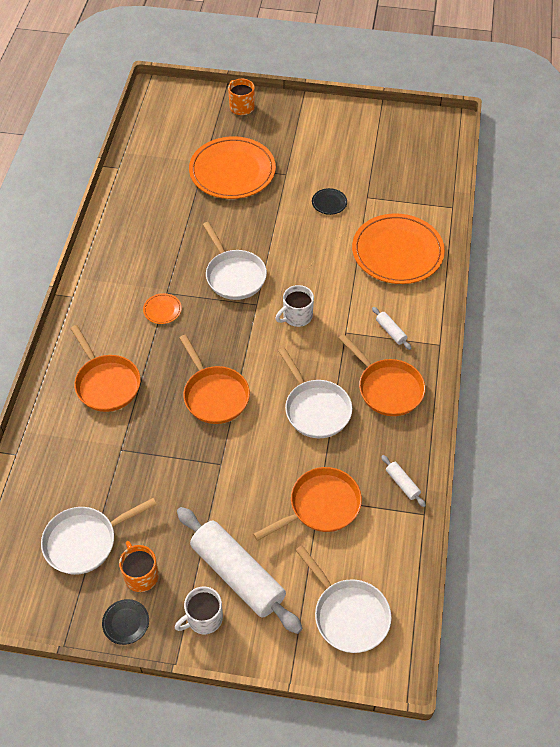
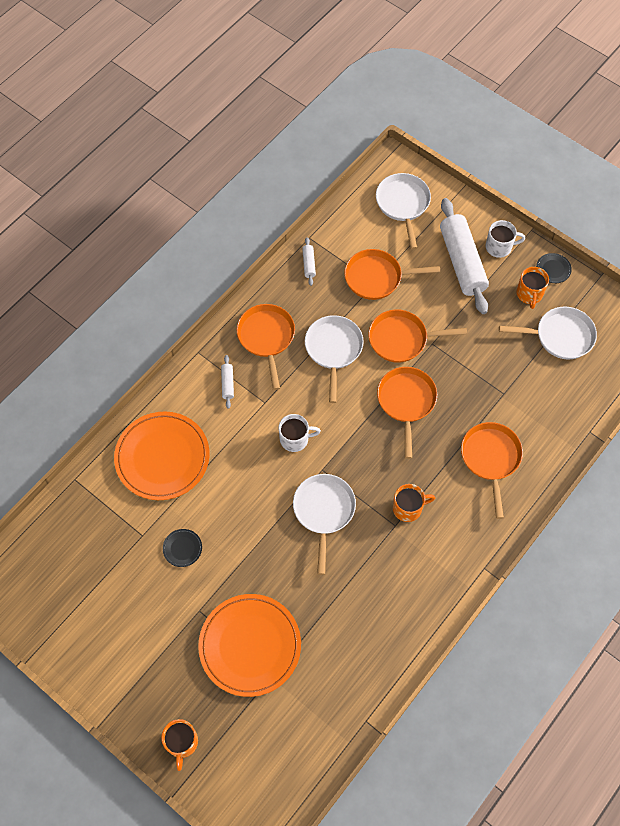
camera: 150 degrees left, 10 degrees up
(162, 310) = (408, 508): orange plate -> orange mug
(254, 453) = (402, 339): none -> orange pan

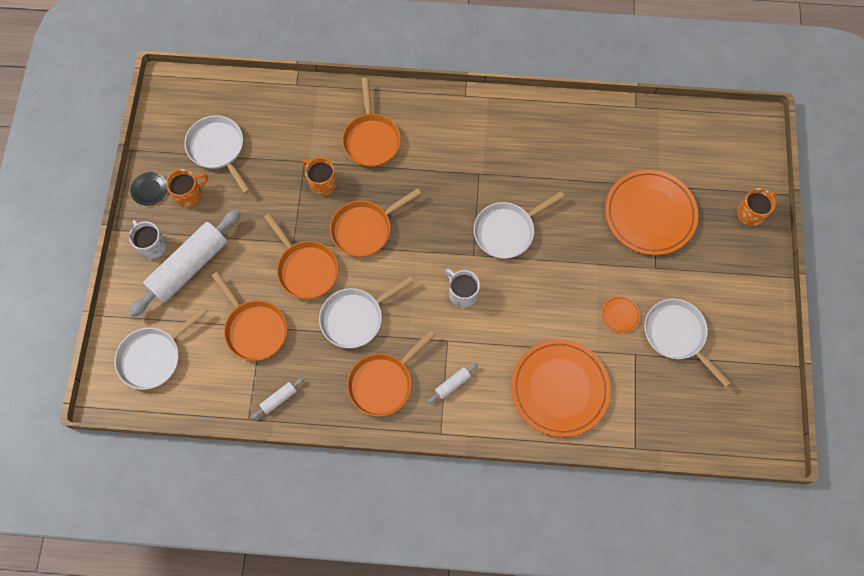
camera: 125 degrees left, 5 degrees up
(130, 581) = (677, 335): none -> white pan
(182, 548) = (620, 315): black plate -> orange plate
(408, 508) = (457, 173): orange mug -> orange mug (322, 182)
(490, 459) = (371, 139): orange pan -> orange pan turned 60 degrees counterclockwise

